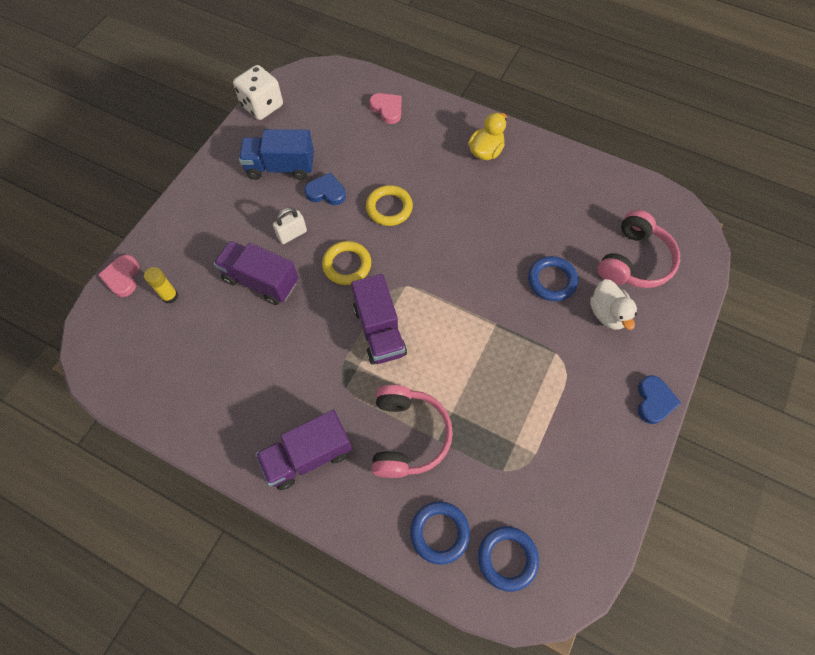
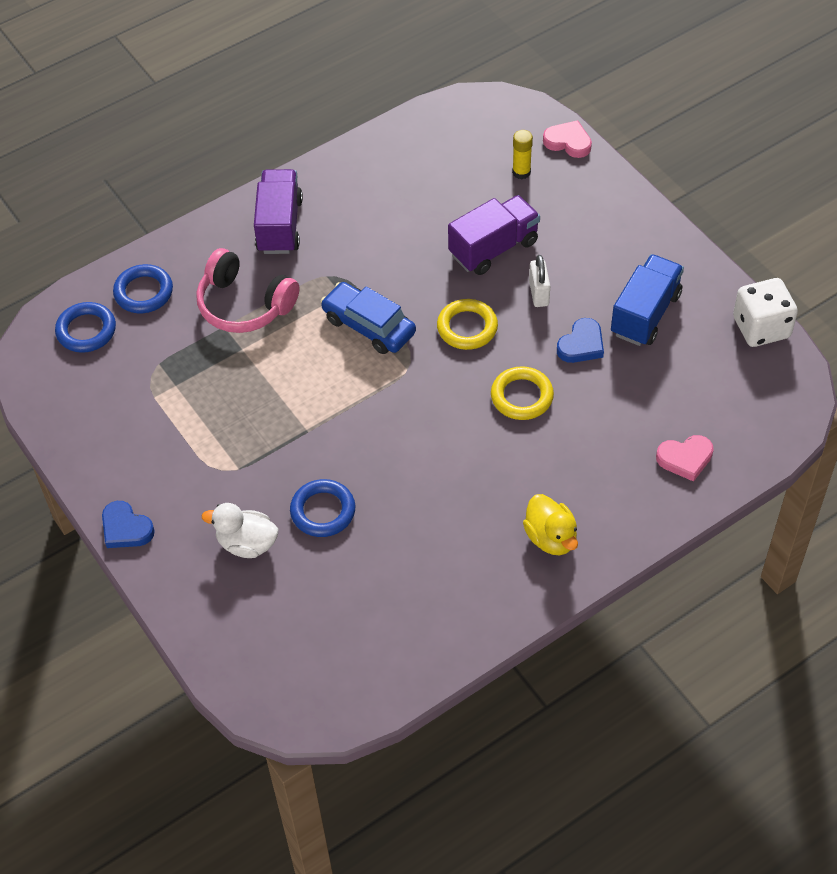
camera: 120 degrees right, 10 degrees down
(379, 330) = (369, 326): purple truck -> blue car
(634, 261) = (291, 613): pink headphones -> none

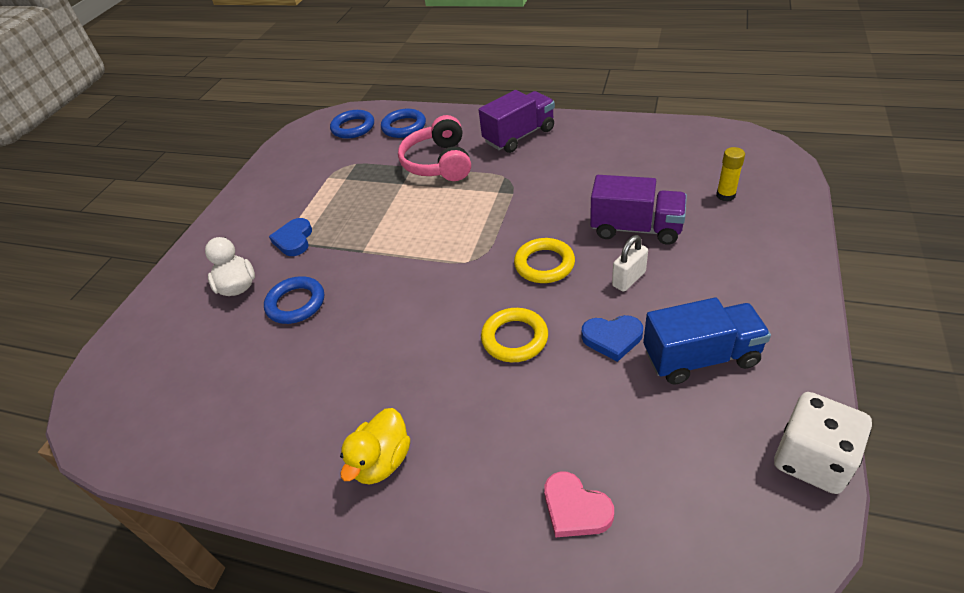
camera: 55 degrees right, 10 degrees down
(126, 528) = (212, 230): blue heart -> blue heart (294, 240)
(369, 326) = (485, 219): blue car -> none
(568, 142) = (793, 197): pink heart -> none

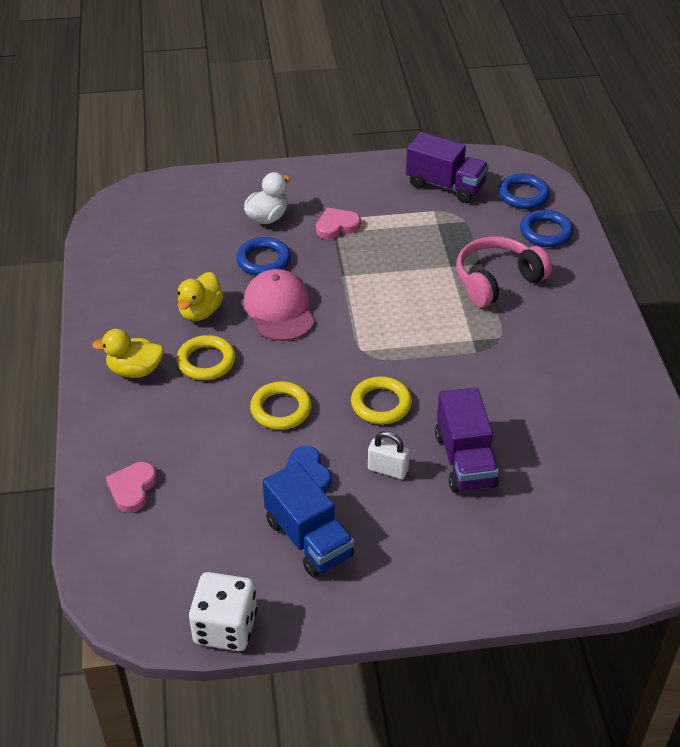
camera: 60 degrees right, 0 degrees up
(294, 240) = (336, 226): blue heart -> pink heart
(331, 374) = (200, 312): none -> yellow duck
(374, 307) = (279, 309): none -> pink cap
(410, 386) = (206, 361): none -> yellow ring
(519, 136) = (578, 328): purple truck -> purple truck (445, 185)
(725, 195) = (558, 525): yellow glue stick -> none

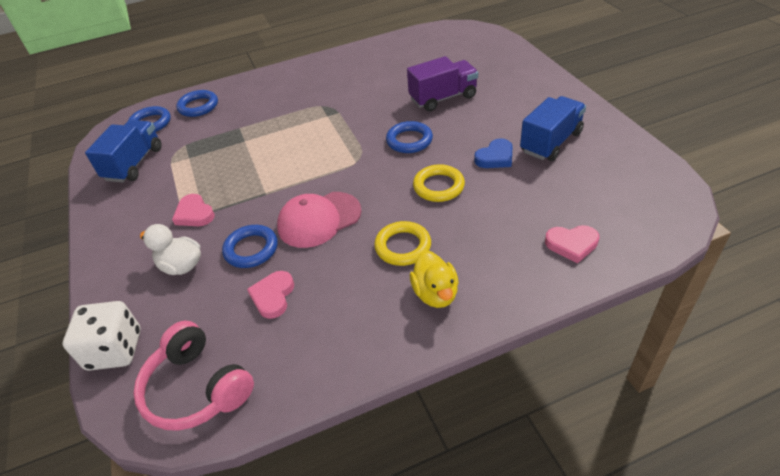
camera: 100 degrees left, 0 degrees up
(196, 269) = (273, 296): none -> pink heart
(200, 312) = (337, 272): yellow duck -> none
(225, 627) = (649, 158): white dice -> white dice (115, 350)
(381, 404) = (409, 140): yellow ring -> blue ring
(387, 469) = (469, 124): white padlock -> none
(445, 185) = (134, 164): purple truck -> blue truck
(497, 281) = (259, 117): pink headphones -> pink headphones (197, 388)

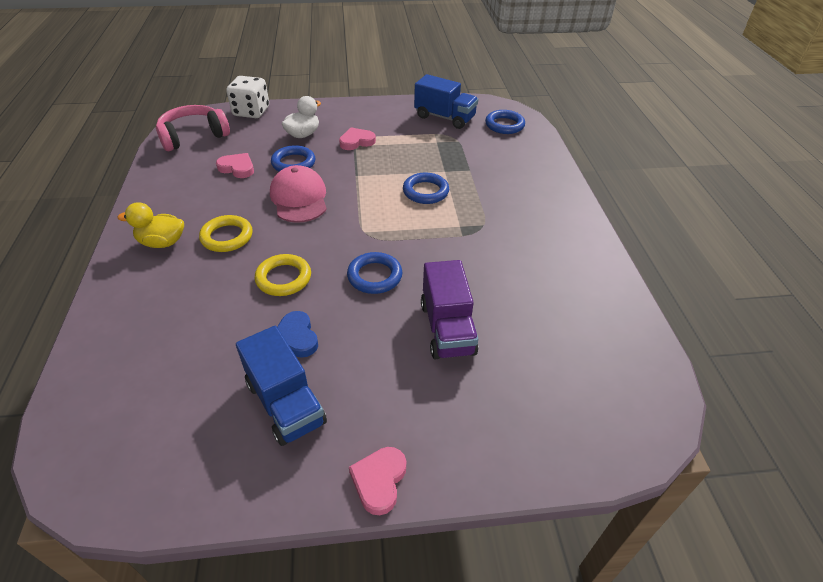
camera: 100 degrees right, 0 degrees up
(198, 106) = (522, 150): blue ring -> blue ring (425, 191)
(572, 244) = (125, 347): pink heart -> pink heart (379, 481)

